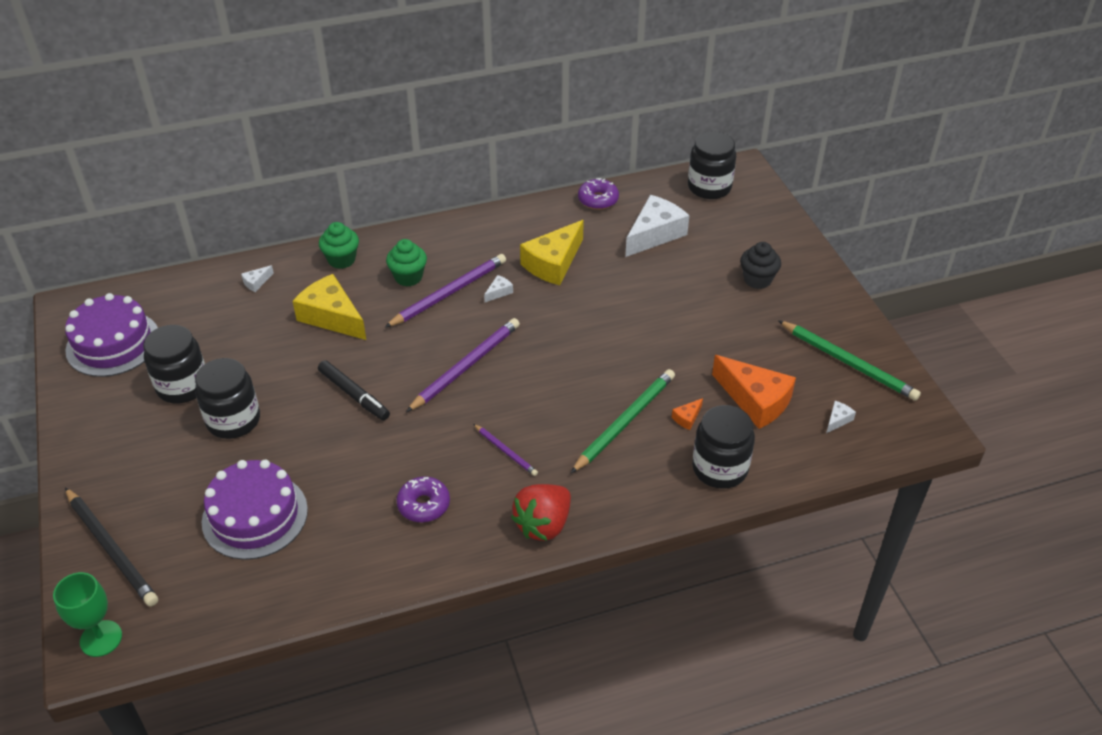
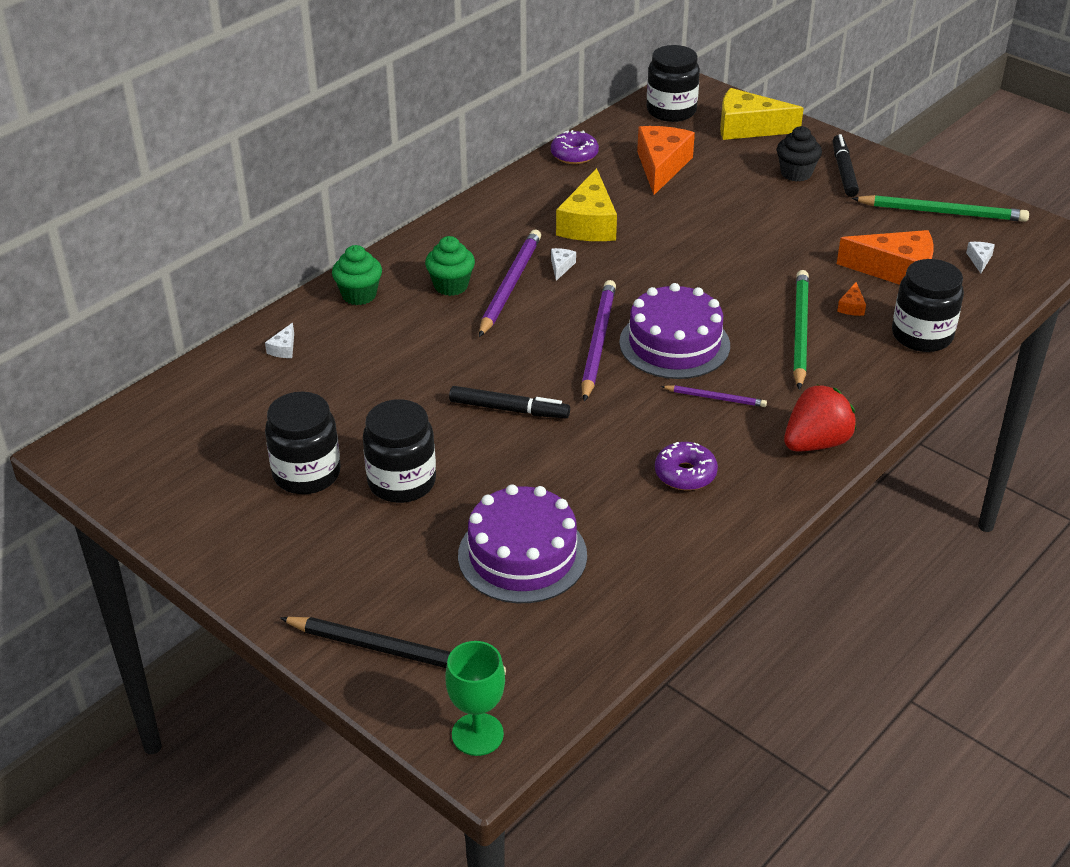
camera: 30 degrees left, 5 degrees down
(113, 343) = (174, 466): purple cake -> purple cake (674, 344)
(331, 317) = (406, 350): yellow cheese -> yellow cheese (748, 128)
(543, 525) = (816, 443): red strawberry -> red strawberry turned 135 degrees counterclockwise
(655, 234) = (661, 166): white cheese -> orange cheese
(799, 292) = (843, 171): none -> black marker

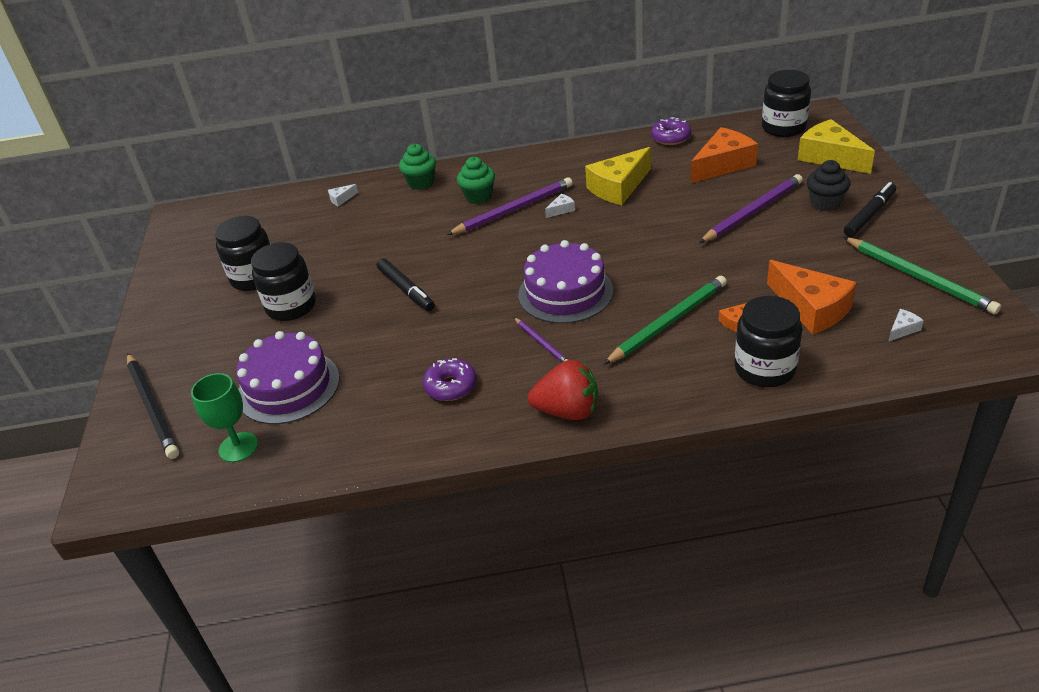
camera: 45 degrees right, 0 degrees up
(477, 734) = (119, 484): green goblet -> green goblet (238, 447)
(597, 342) = (517, 269): purple pencil -> purple pencil (752, 212)

